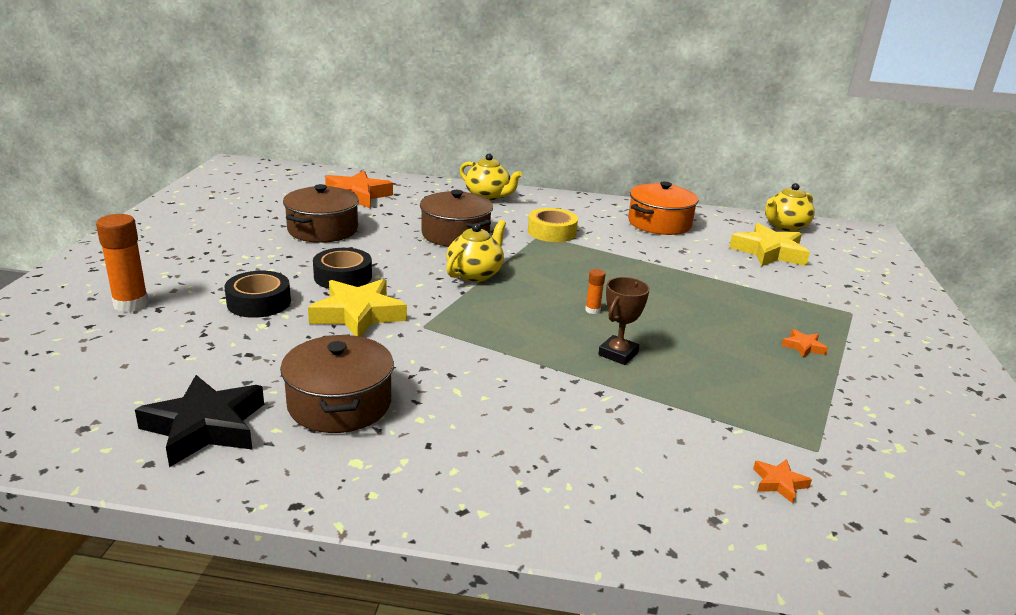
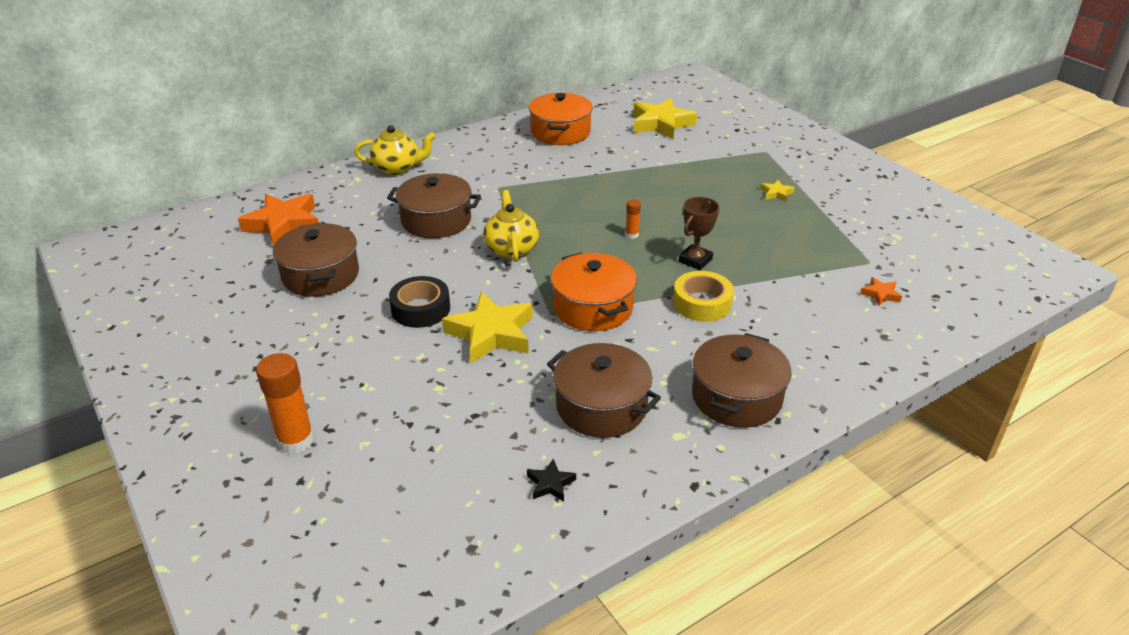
camera: 40 degrees left, 10 degrees up
(205, 427) = (550, 484): black star -> black star, size x0.45
(259, 302) = (399, 371): black tape -> none
(459, 469) = (736, 397): none -> brown pot
(464, 339) = (593, 307): none -> orange pot
(552, 232) = (501, 180): yellow tape -> yellow tape (702, 303)
(618, 354) = (695, 260): brown trophy -> brown trophy turned 45 degrees clockwise
(784, 227) = (639, 95): yellow teapot -> none
(803, 347) = (776, 193): orange star -> yellow star

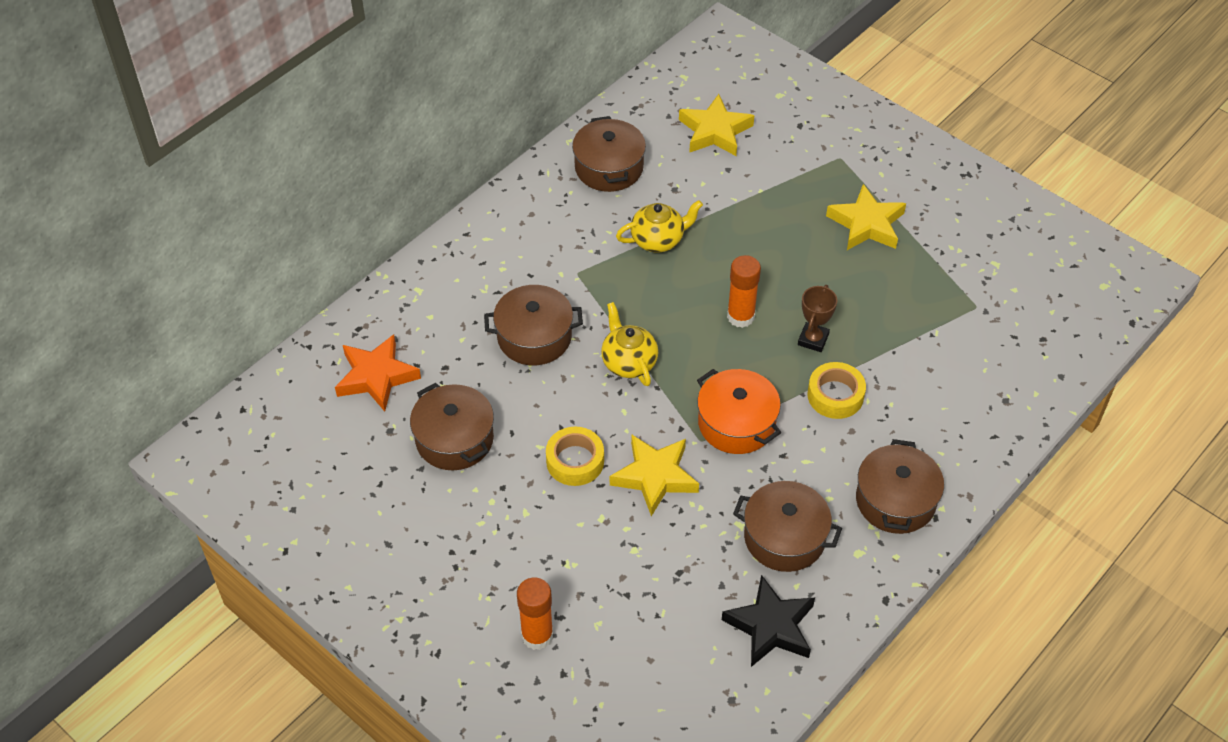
camera: 15 degrees left, 15 degrees up
(397, 168) = (454, 264): yellow teapot -> yellow teapot (658, 240)
(420, 309) = (575, 461): black tape -> yellow tape
(550, 484) = (770, 626): black star -> black star, size x2.24
(560, 132) = (609, 168): orange pot -> brown pot
(632, 235) = (740, 316): orange glue stick -> orange glue stick, size x2.01
(776, 193) = (866, 224): yellow star -> yellow star, size x2.24
(880, 294) = (993, 348): orange star -> none

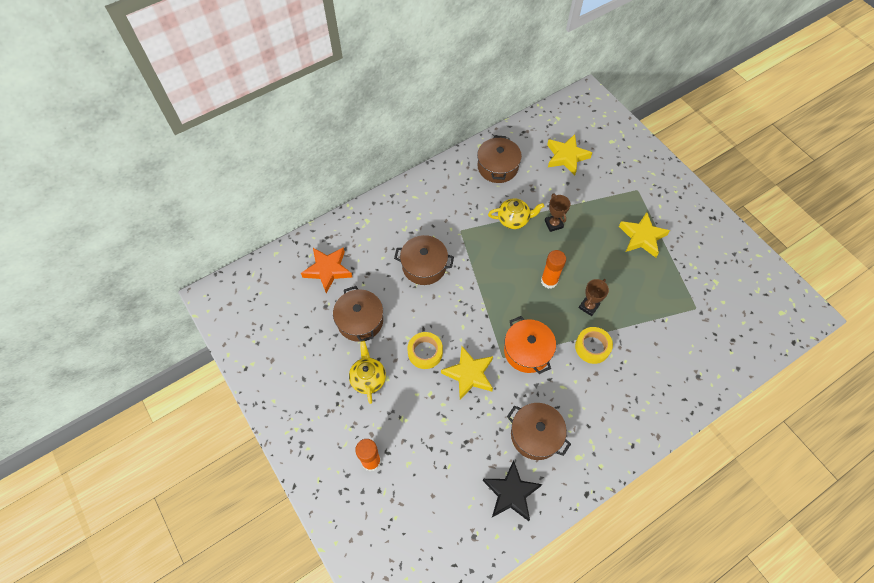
camera: 15 degrees right, 10 degrees up
(629, 362) = (474, 295): yellow teapot -> yellow teapot (368, 378)
(723, 233) = (553, 224): none -> brown trophy
(895, 500) = (610, 427): brown pot -> none

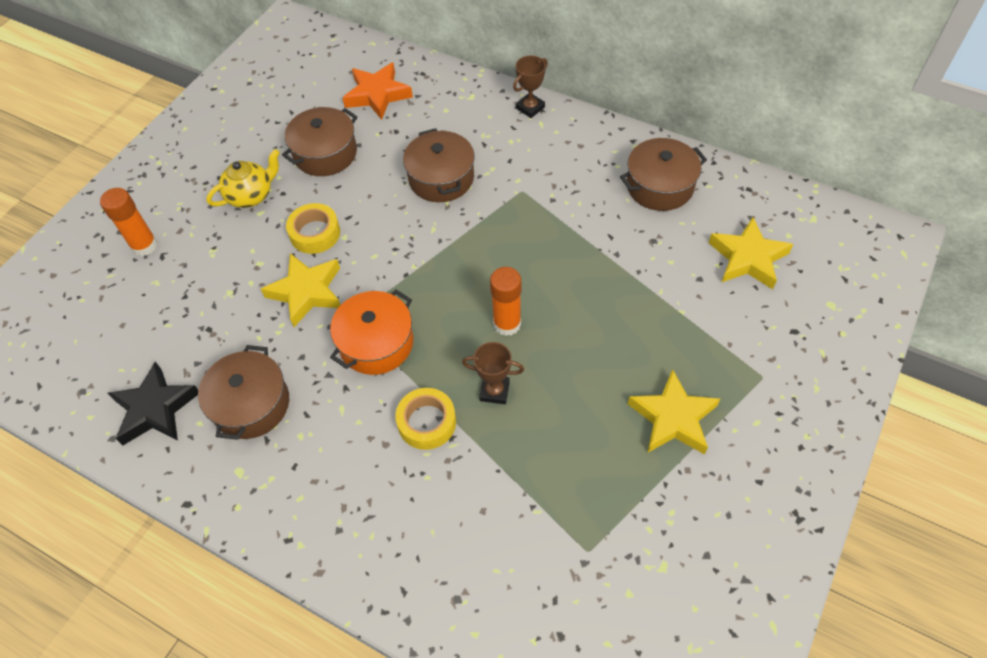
camera: 65 degrees right, 5 degrees down
(513, 220) = (582, 241): yellow teapot -> none
(553, 224) = (610, 290): brown trophy -> brown trophy (530, 108)

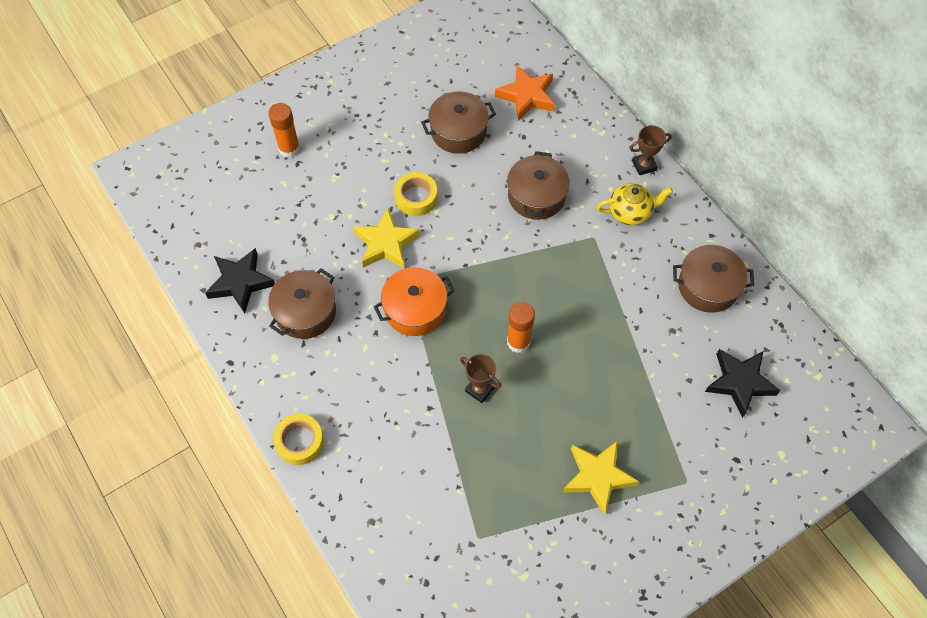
camera: 25 degrees right, 5 degrees up
(251, 195) = (385, 142): yellow teapot -> yellow teapot (630, 212)
(427, 422) = (419, 388): yellow tape -> yellow tape (300, 442)
(748, 258) = (740, 383): yellow star -> black star

